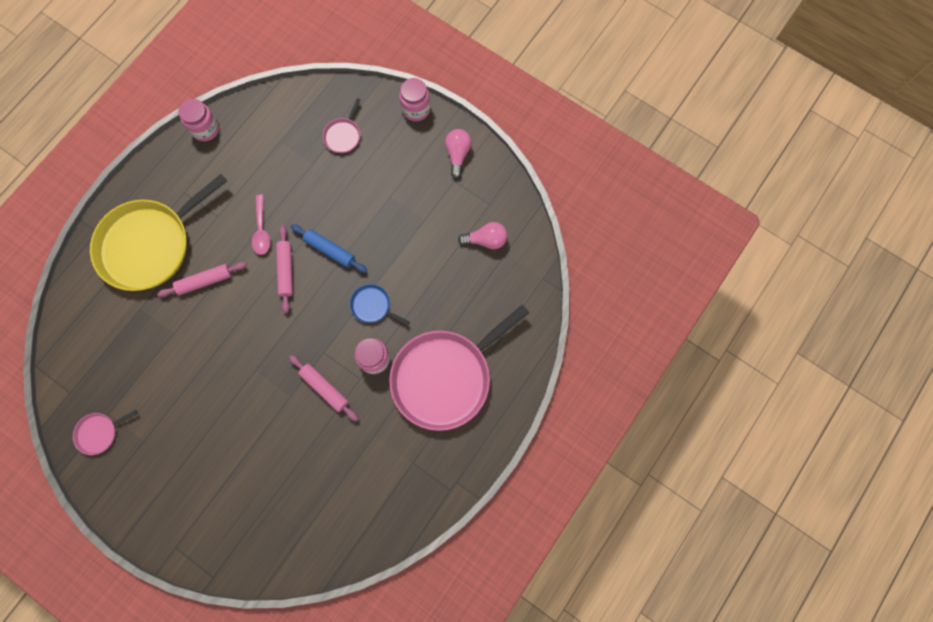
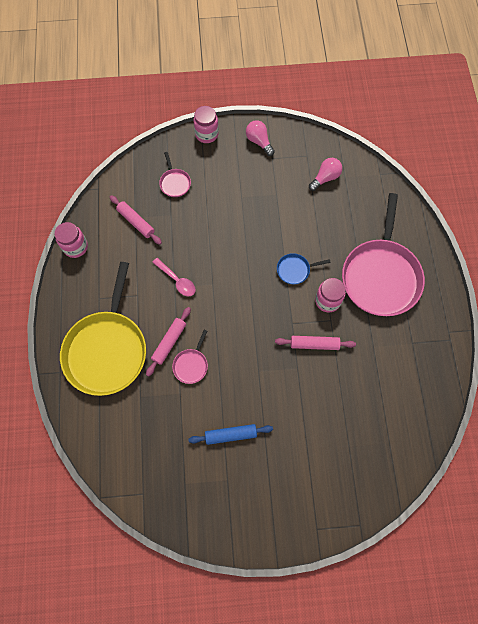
camera: 40 degrees left, 5 degrees down
(99, 432) = (191, 501): pink pan -> pink pan (191, 365)
(286, 270) = (218, 292): pink rolling pin -> pink rolling pin (136, 222)
(330, 250) = (234, 258): blue rolling pin -> blue rolling pin (231, 435)

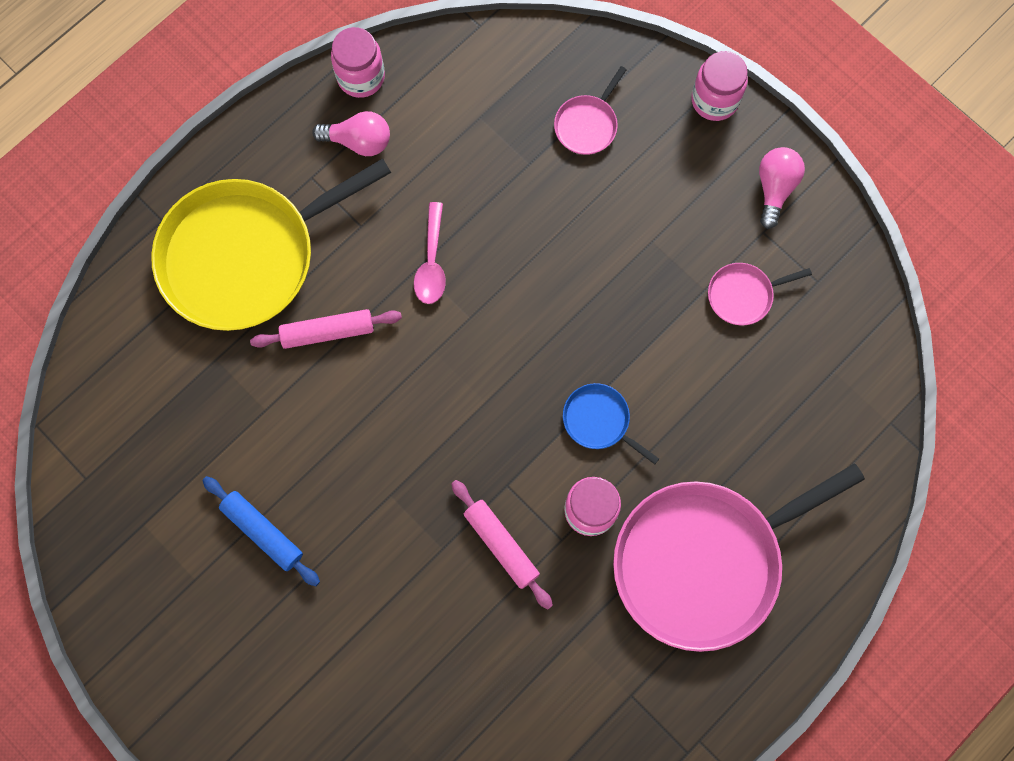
camera: 50 degrees right, 5 degrees up
(136, 222) = (473, 125): pink rolling pin -> none
(191, 365) = (320, 391): pink pan -> pink pan (743, 295)
(325, 178) = (803, 342): pink light bulb -> pink light bulb (358, 141)

